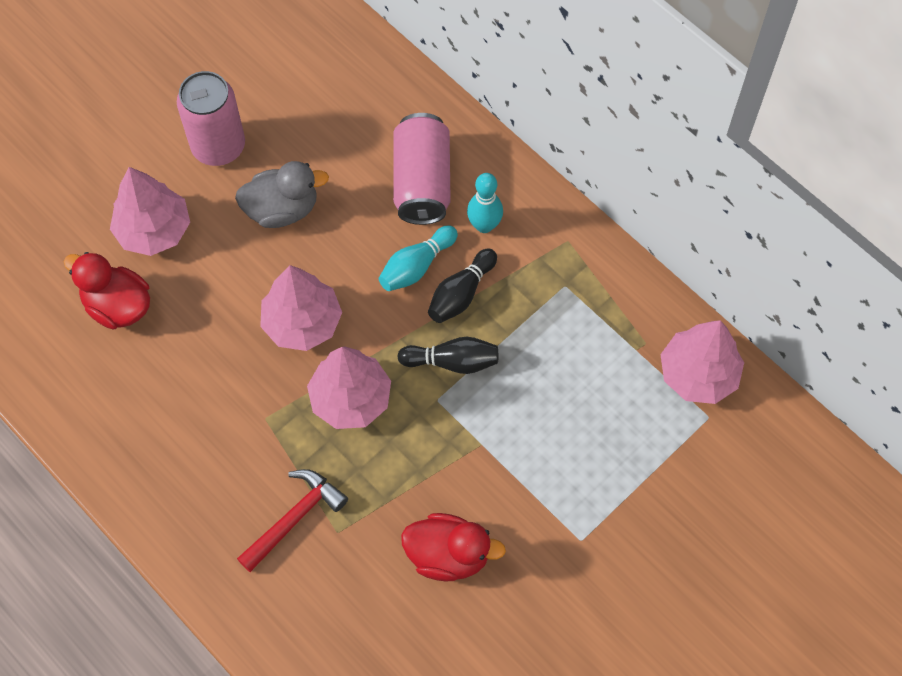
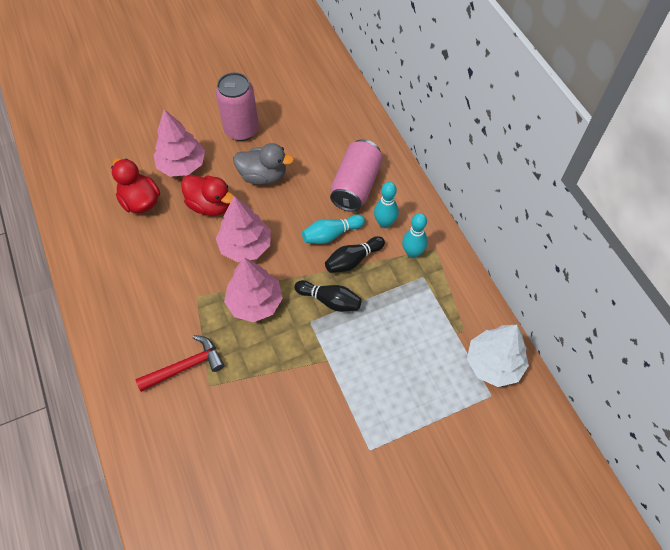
camera: 20 degrees right, 5 degrees down
(448, 555) = (275, 427): red duck -> red duck (210, 205)
(538, 256) = (412, 253): none -> turquoise bowling pin
(698, 374) = (493, 364): pink tree -> white tree

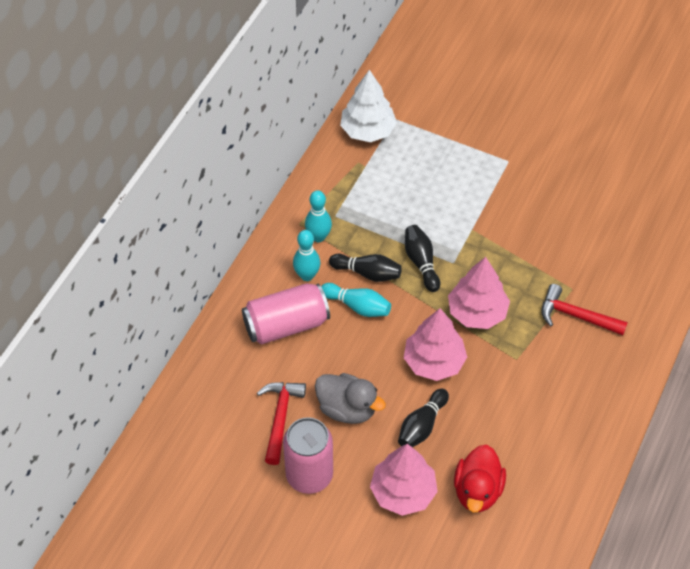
camera: 130 degrees left, 5 degrees down
(210, 205) = (422, 426): red duck -> black bowling pin
(263, 176) = (347, 409): grey duck -> grey duck turned 150 degrees clockwise
(292, 140) = (280, 418): none -> red hammer

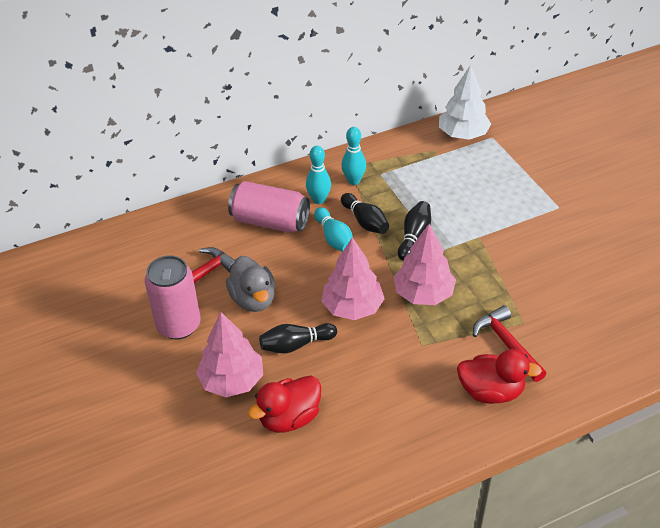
camera: 40 degrees right, 10 degrees down
(599, 365) = (491, 391): none -> red duck

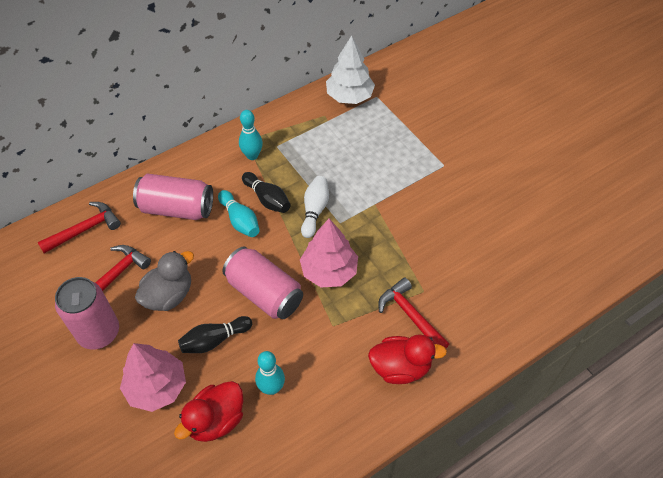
camera: 10 degrees left, 10 degrees up
(175, 232) = (85, 229): none -> red hammer
(253, 299) = (169, 295): grey duck -> grey duck turned 105 degrees counterclockwise
(319, 200) = (221, 179): turquoise bowling pin -> turquoise bowling pin (271, 388)
(352, 307) = (264, 293): pink tree -> pink can
(414, 237) = (314, 211): black bowling pin -> white bowling pin

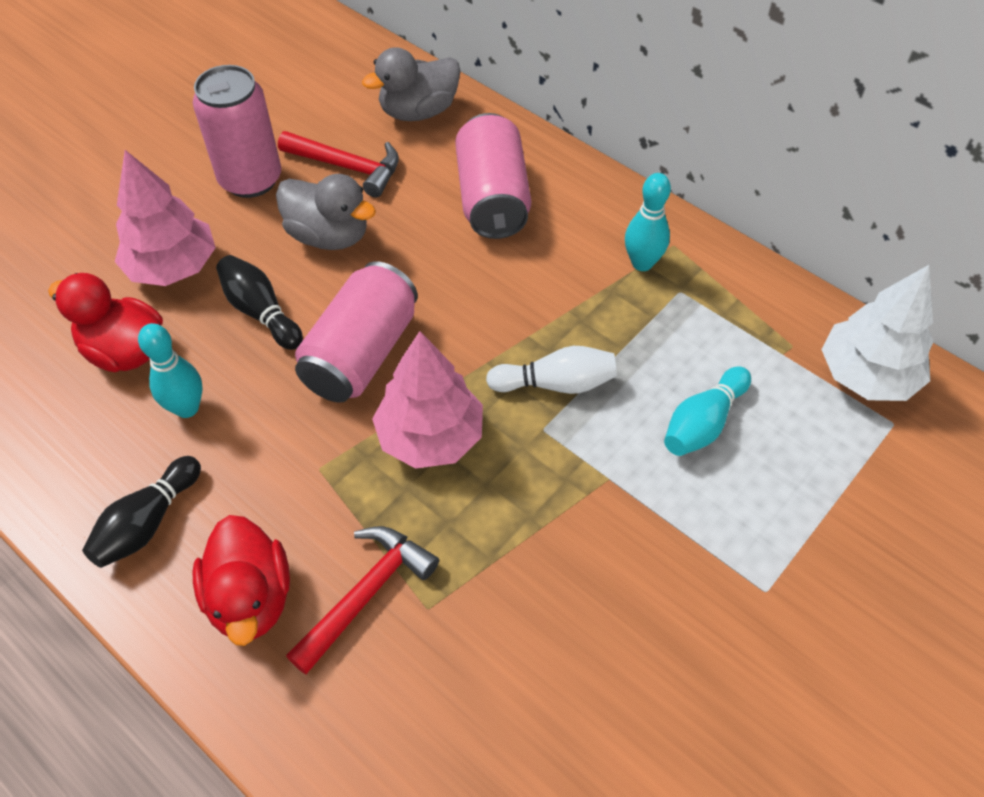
camera: 75 degrees right, 0 degrees up
(85, 229) = (418, 111): red hammer -> grey duck
(240, 220) = (497, 283): turquoise bowling pin -> turquoise bowling pin (703, 423)
(267, 199) = (555, 308): black bowling pin -> black bowling pin (148, 522)

